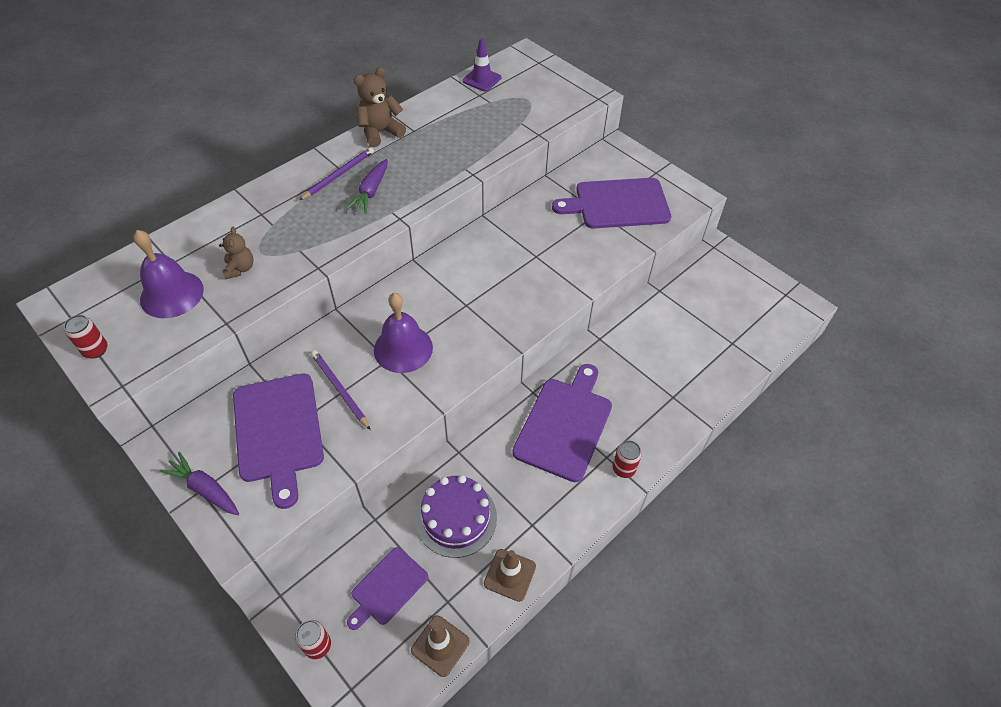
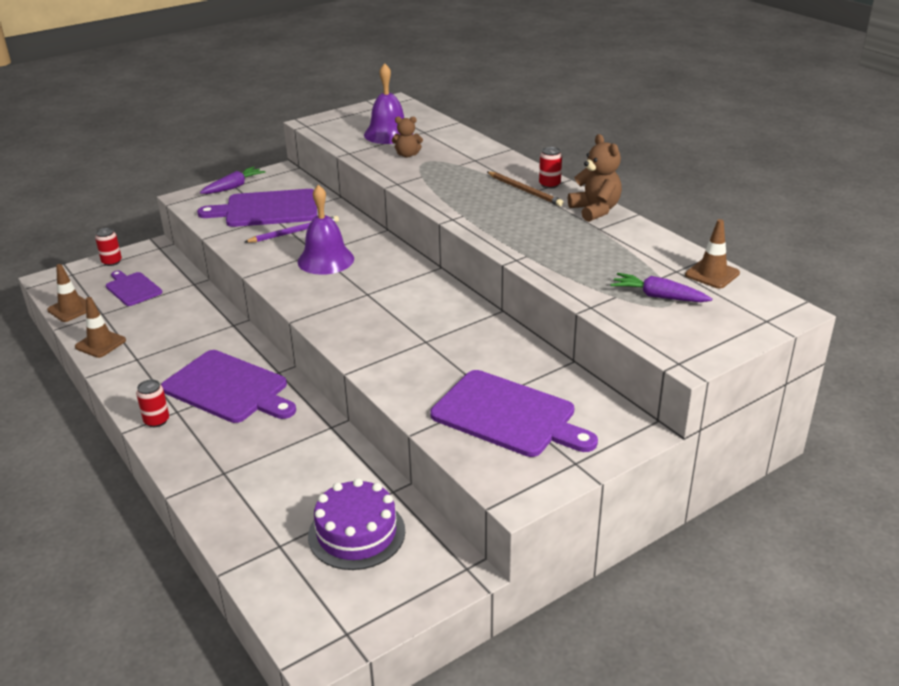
camera: 100 degrees right, 20 degrees down
(95, 350) = (343, 116): red can -> red can (549, 184)
(339, 175) = (524, 190): purple pencil -> brown pencil
(371, 192) = (495, 205): purple carrot -> purple carrot (658, 296)
(456, 518) = (169, 320): purple cake -> purple cake (356, 533)
(482, 79) = (712, 274): purple traffic cone -> brown traffic cone
(618, 204) = (508, 415): purple cutting board -> purple cutting board turned 120 degrees clockwise

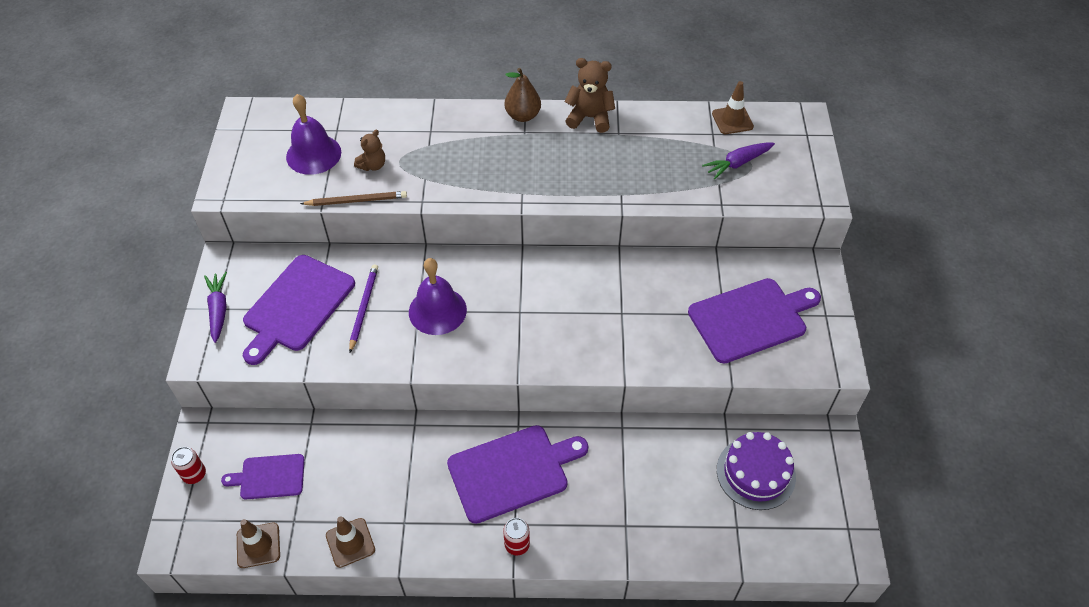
camera: 55 degrees left, 20 degrees up
(524, 190) = (518, 135): brown pencil -> brown pencil (356, 200)
(549, 184) = (523, 116): red can -> brown pear

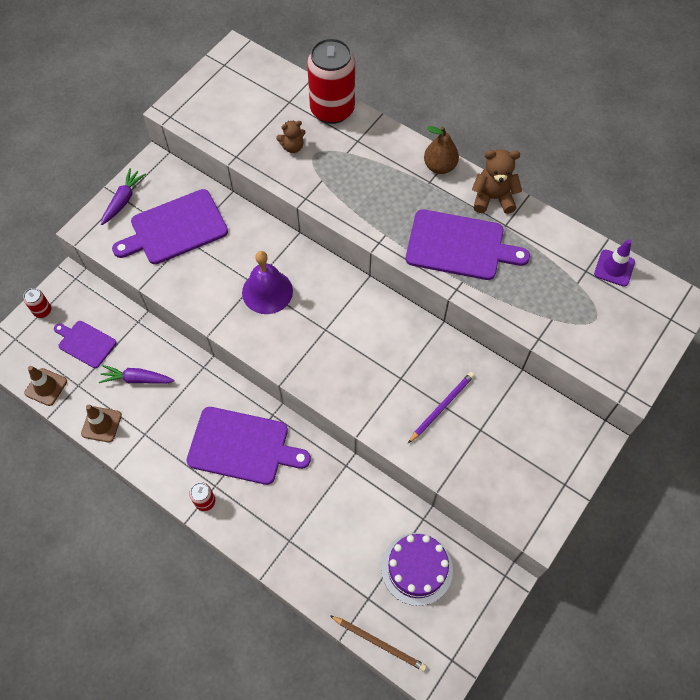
camera: 35 degrees right, 10 degrees up
(313, 154) = (257, 113): purple bell -> none
(356, 200) = (259, 170): brown pencil -> brown pencil (379, 643)
(363, 307) = (218, 257): purple pencil -> purple pencil (442, 407)
(384, 117) = (332, 110): none -> red can
(590, 118) = (493, 198): brown teddy bear -> brown teddy bear turned 45 degrees counterclockwise
(732, 120) = (614, 268): brown traffic cone -> purple traffic cone
(737, 163) = (584, 310): purple carrot -> purple carrot (137, 379)
(751, 319) = (499, 448): purple cutting board -> purple cutting board (459, 246)

